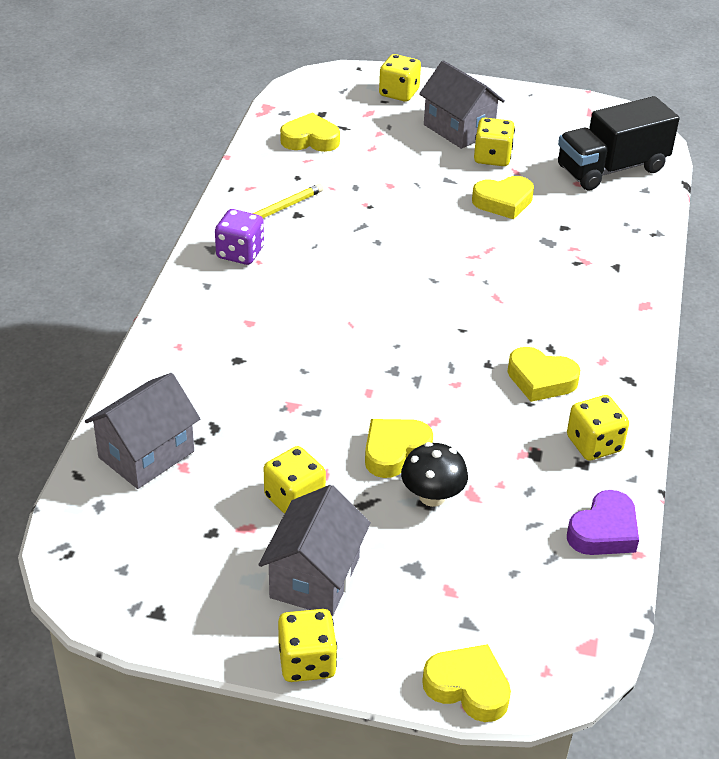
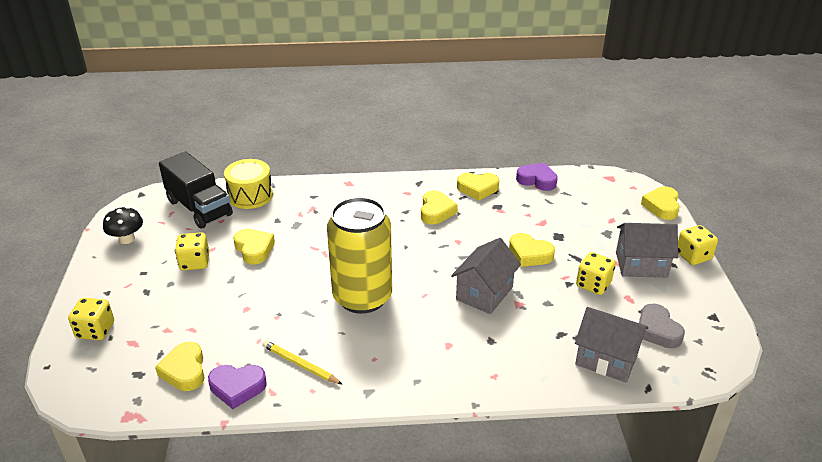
camera: 105 degrees left, 5 degrees down
(167, 530) = (657, 330): none -> grey heart
(240, 253) = (368, 372): purple dice -> none
(267, 167) = (237, 388): none -> purple heart
(370, 271) = (362, 297): none -> yellow can
(432, 496) = (554, 235): black mushroom -> black mushroom (127, 239)
(459, 129) = (154, 286): grey house -> grey house (484, 293)
(594, 444) = (477, 189): yellow dice -> yellow heart
(632, 211) = (250, 195): none -> yellow drum

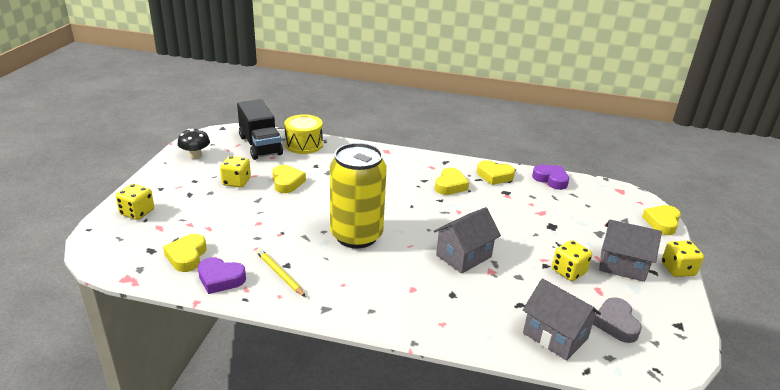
camera: 15 degrees right, 5 degrees down
(529, 254) = (518, 234): yellow heart -> none

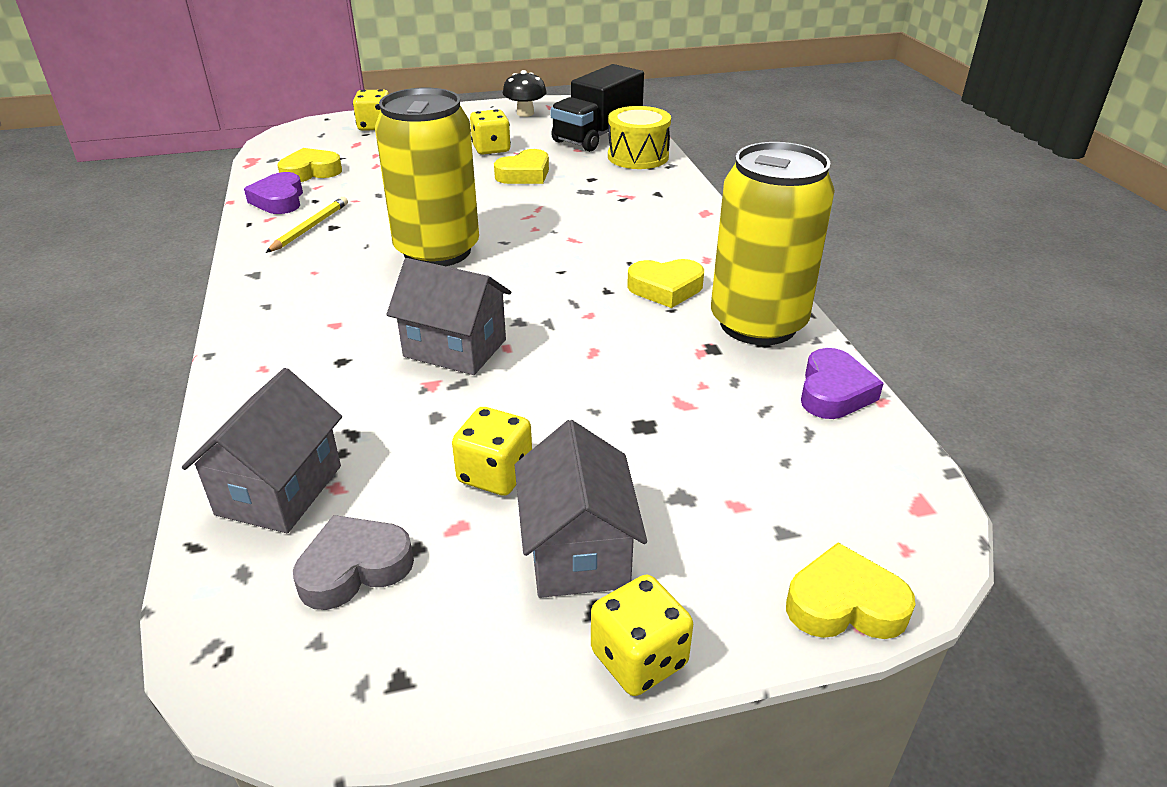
camera: 65 degrees right, 5 degrees up
(494, 176) = (758, 323): yellow heart -> yellow can

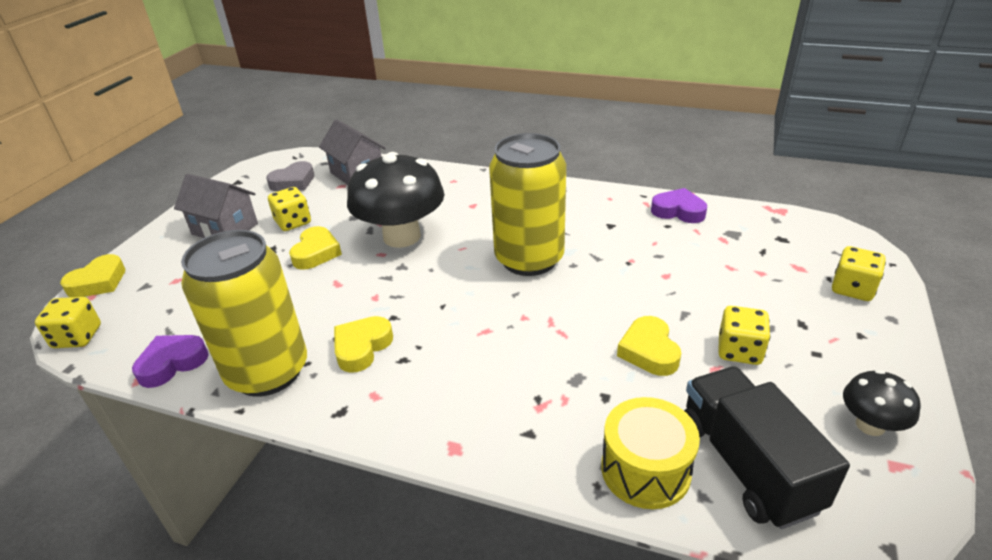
camera: 125 degrees right, 0 degrees up
(310, 172) = (732, 232): yellow heart -> yellow heart (316, 253)
(310, 227) = (616, 216): yellow pencil -> none
(354, 568) = (293, 182): grey heart -> grey heart turned 45 degrees clockwise
(455, 348) = (402, 236): grey house -> black mushroom
(639, 658) = (167, 226): yellow dice -> yellow dice (77, 337)
(834, 392) = (172, 363): purple heart -> purple heart turned 90 degrees clockwise

